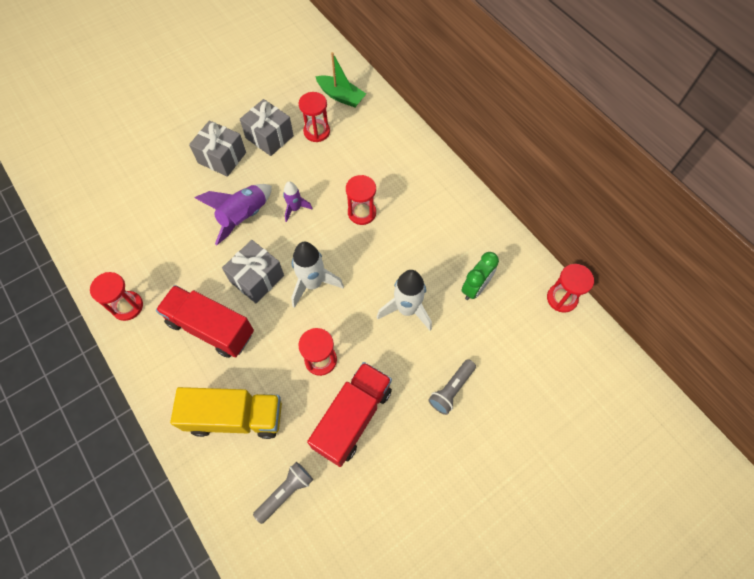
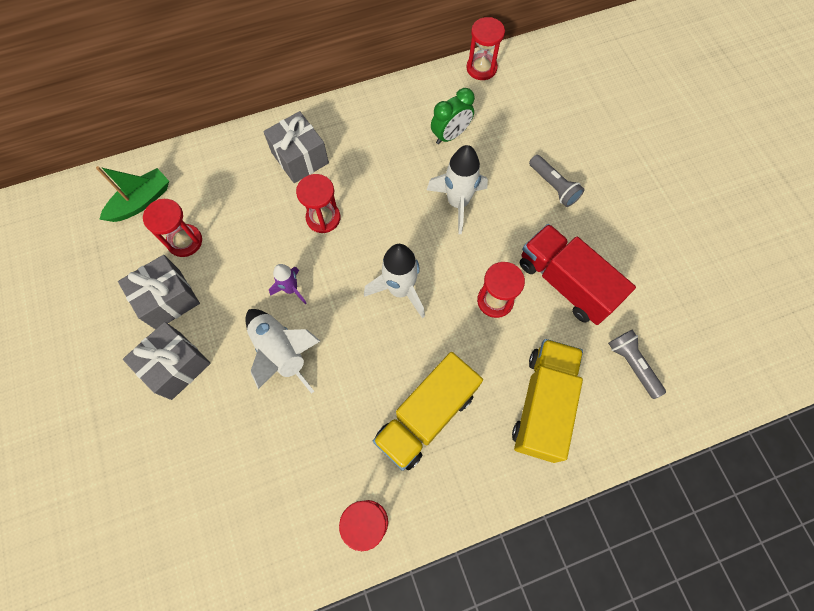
camera: 75 degrees left, 5 degrees up
(211, 328) = (426, 416): red truck -> yellow truck
(244, 217) = (282, 352): purple rocket -> white rocket
(257, 278) = (374, 351): grey gift -> grey gift (300, 158)
(475, 288) = (450, 135): green clock -> green clock turned 90 degrees clockwise

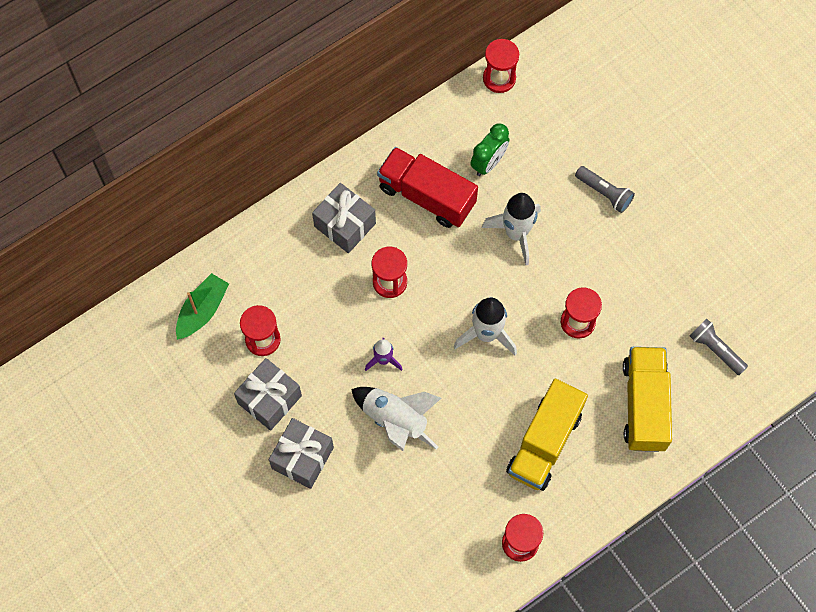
camera: 15 degrees left, 0 degrees up
(565, 283) = (638, 288): red truck -> red truck (426, 196)

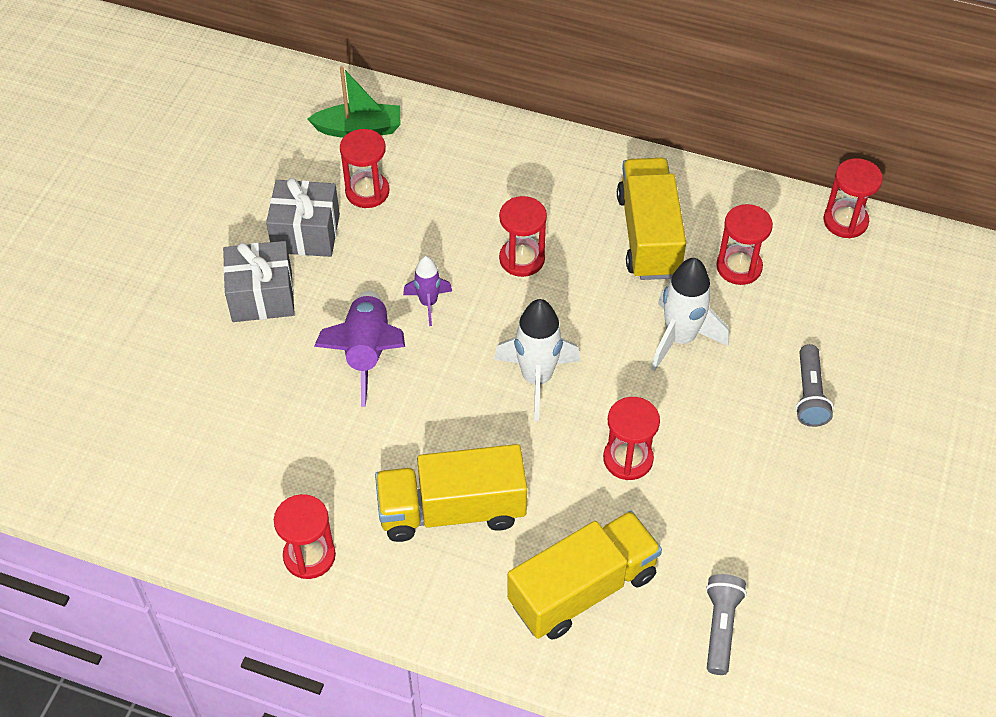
camera: 55 degrees right, 15 degrees down
(345, 225) = (551, 187): grey gift -> none
(395, 420) = (367, 352): white rocket -> purple rocket
(426, 196) = (648, 235): red truck -> yellow truck
(488, 163) = (739, 267): green clock -> red hourglass

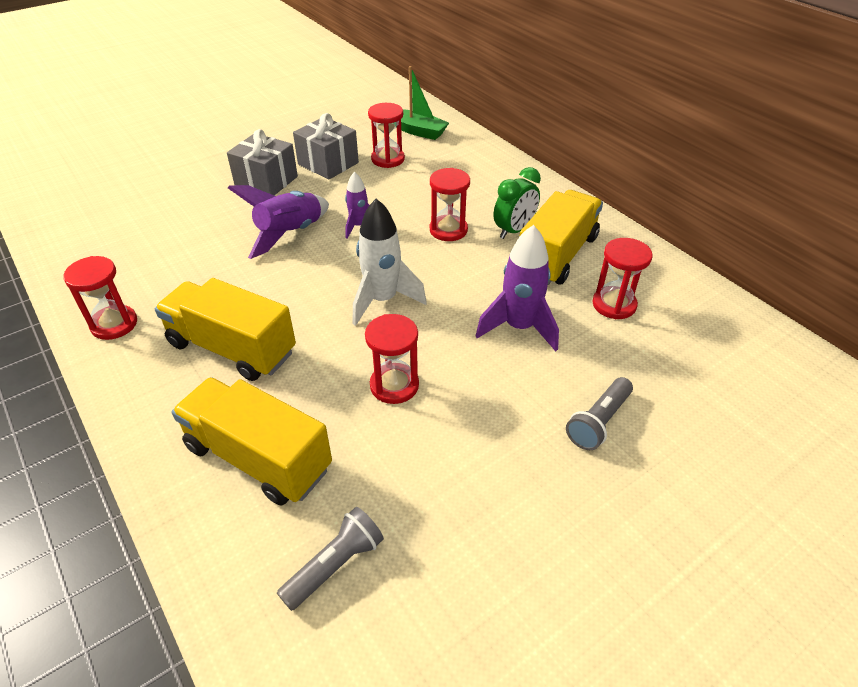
camera: 35 degrees right, 10 degrees down
(582, 589) = (258, 457): yellow truck -> yellow truck turned 150 degrees counterclockwise
(585, 225) = (514, 230): none -> green clock
(680, 339) = (519, 327): white rocket -> purple rocket
(845, 221) = (740, 315): red hourglass -> none

